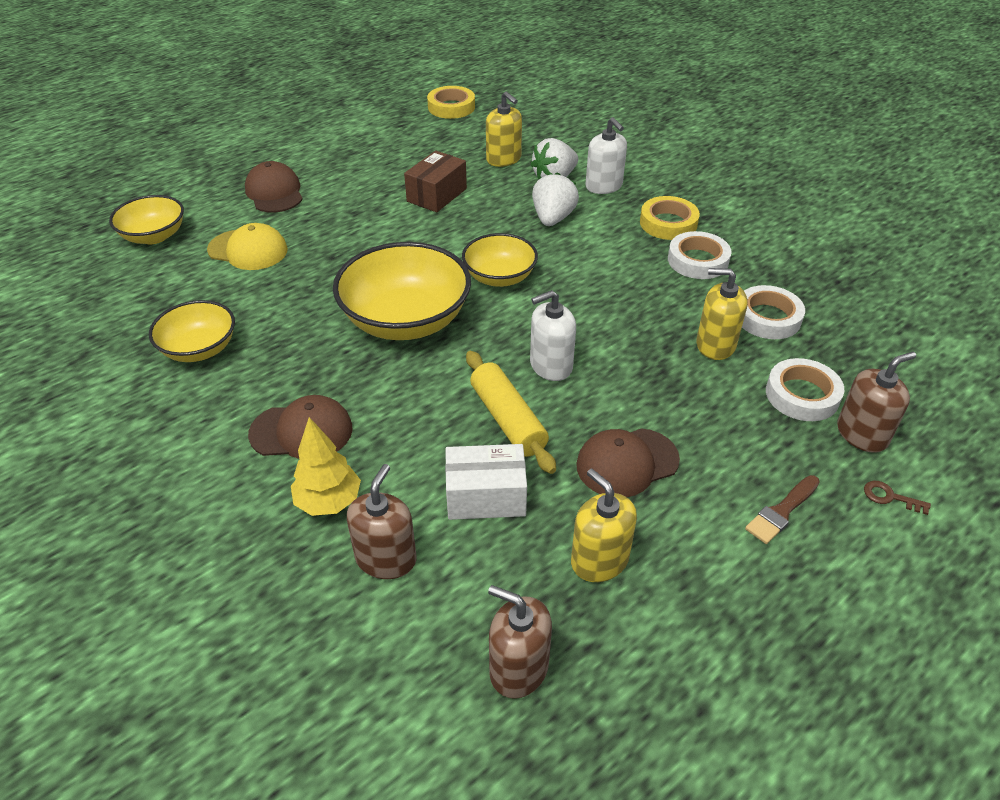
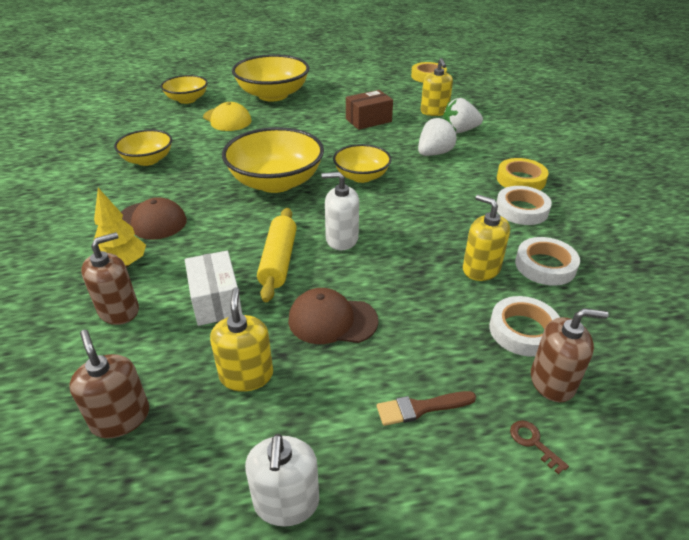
camera: 30 degrees right, 5 degrees down
(274, 192) = (273, 95): brown cap -> yellow bowl
(486, 496) = (216, 300): white box -> white box turned 45 degrees clockwise
(604, 186) = (492, 144): white soap dispenser -> white soap dispenser (286, 502)

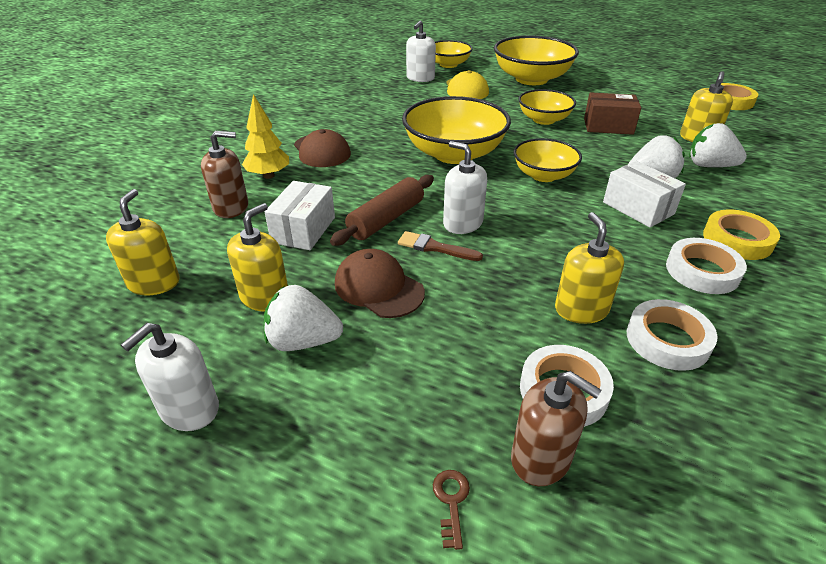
camera: 35 degrees right, 0 degrees up
(120, 418) = (154, 283): brown soap dispenser -> yellow soap dispenser
(148, 160) = (367, 104): yellow bowl -> yellow bowl (544, 120)
(174, 120) = (420, 78): none -> white soap dispenser
(278, 261) = (386, 219): yellow rolling pin -> brown rolling pin
(319, 393) = (303, 341): none -> white strawberry
(421, 408) = (375, 402): brown brush -> brown brush (435, 247)
(446, 179) = (638, 208): none -> white box

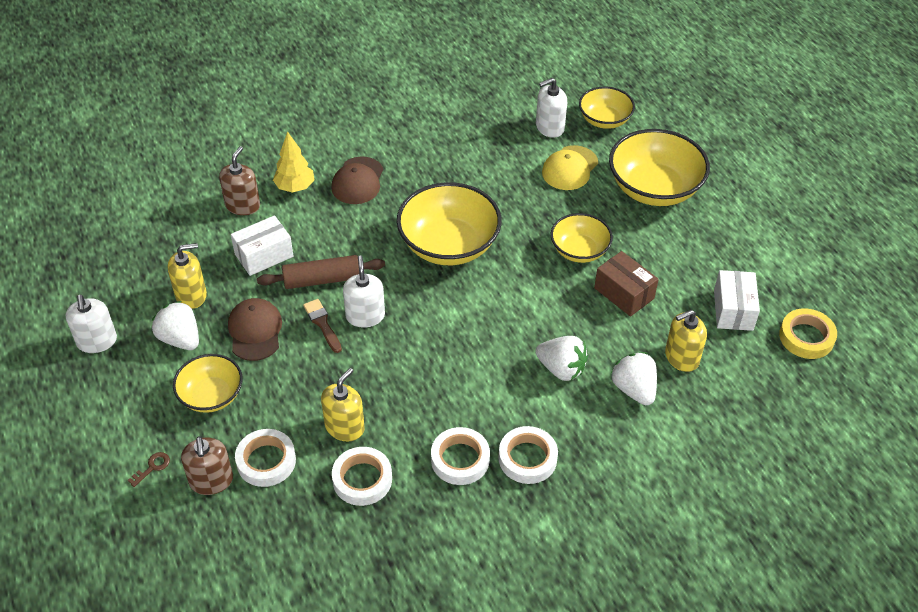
camera: 40 degrees right, 10 degrees up
(154, 283) = (148, 245): yellow soap dispenser -> none
(189, 409) = (97, 341): white soap dispenser -> white soap dispenser turned 90 degrees counterclockwise
(231, 207) = (242, 205): brown soap dispenser -> brown soap dispenser turned 105 degrees counterclockwise
(543, 175) = (483, 310): yellow bowl -> yellow bowl (211, 395)
(638, 208) = (503, 386): white box -> white box (733, 310)
(737, 240) = (527, 458): yellow tape -> white tape

